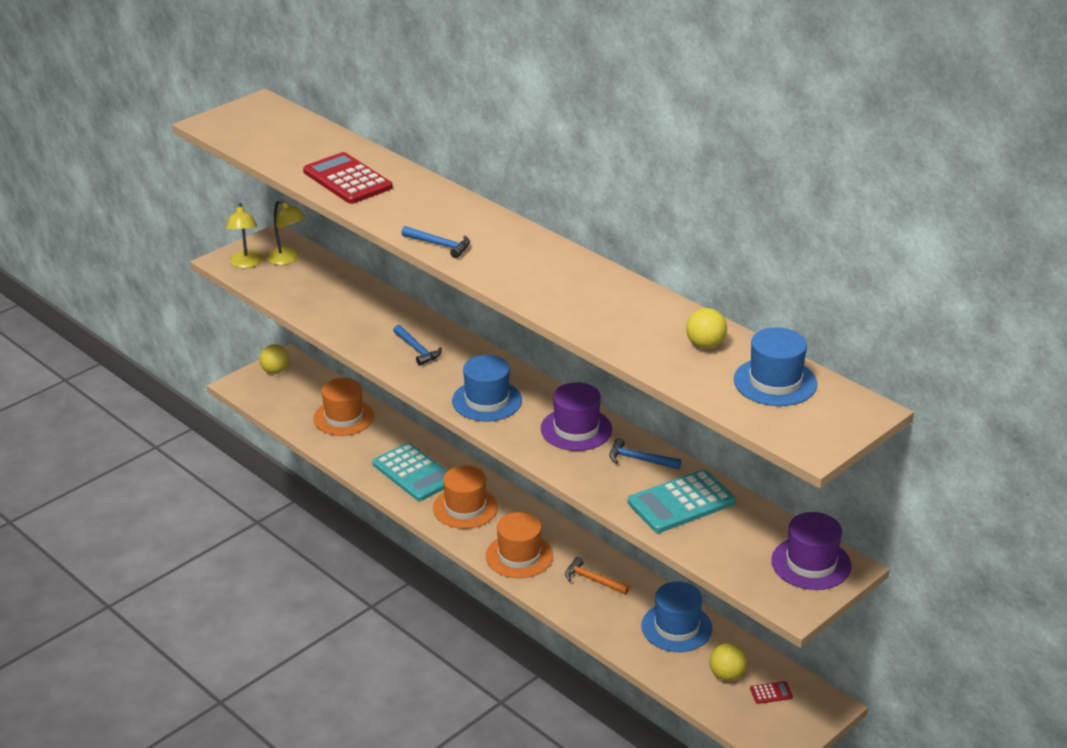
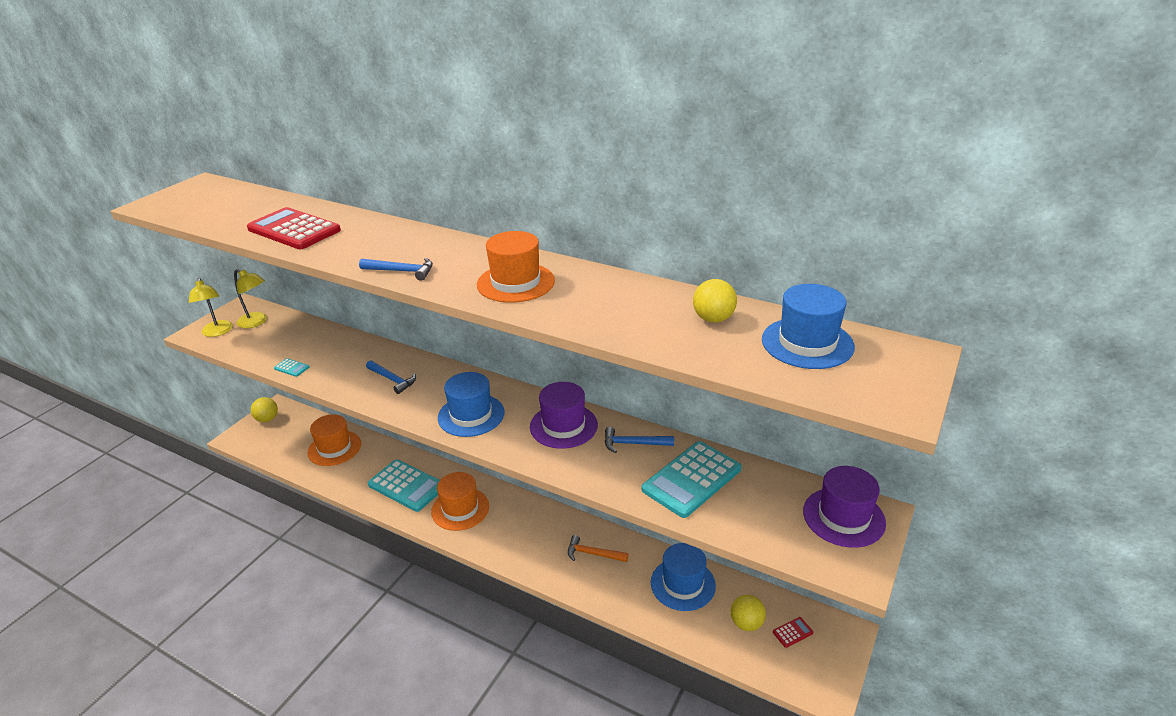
camera: 15 degrees left, 0 degrees up
(317, 317) = (292, 368): none -> turquoise calculator
(519, 556) = (521, 545): orange hat -> orange hat (516, 283)

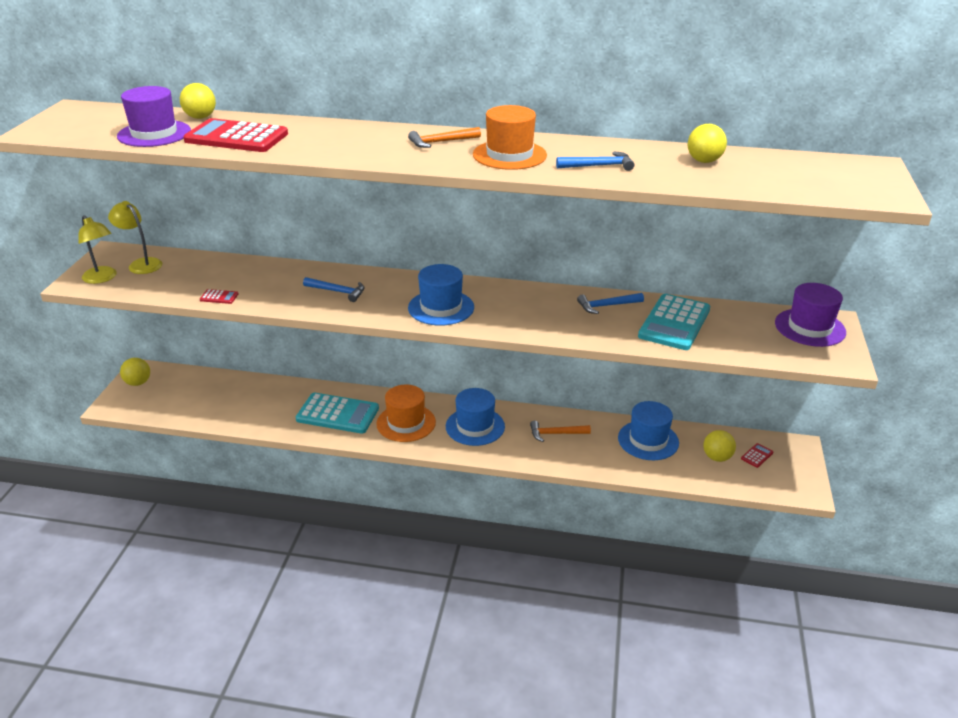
camera: 20 degrees left, 0 degrees up
(256, 322) = (141, 264): yellow lamp -> yellow lamp turned 150 degrees counterclockwise
(287, 203) = (200, 117): none -> yellow ball
(292, 368) = (219, 297): turquoise calculator -> red calculator
(334, 448) = (235, 395): orange hat -> none
(402, 271) = (391, 158): blue hammer -> blue hammer (599, 166)
(465, 257) = (441, 142): none -> orange hammer
(563, 426) = (534, 302): purple hat -> purple hat (154, 134)
(807, 343) = (790, 168): blue hat -> blue hat (475, 426)

